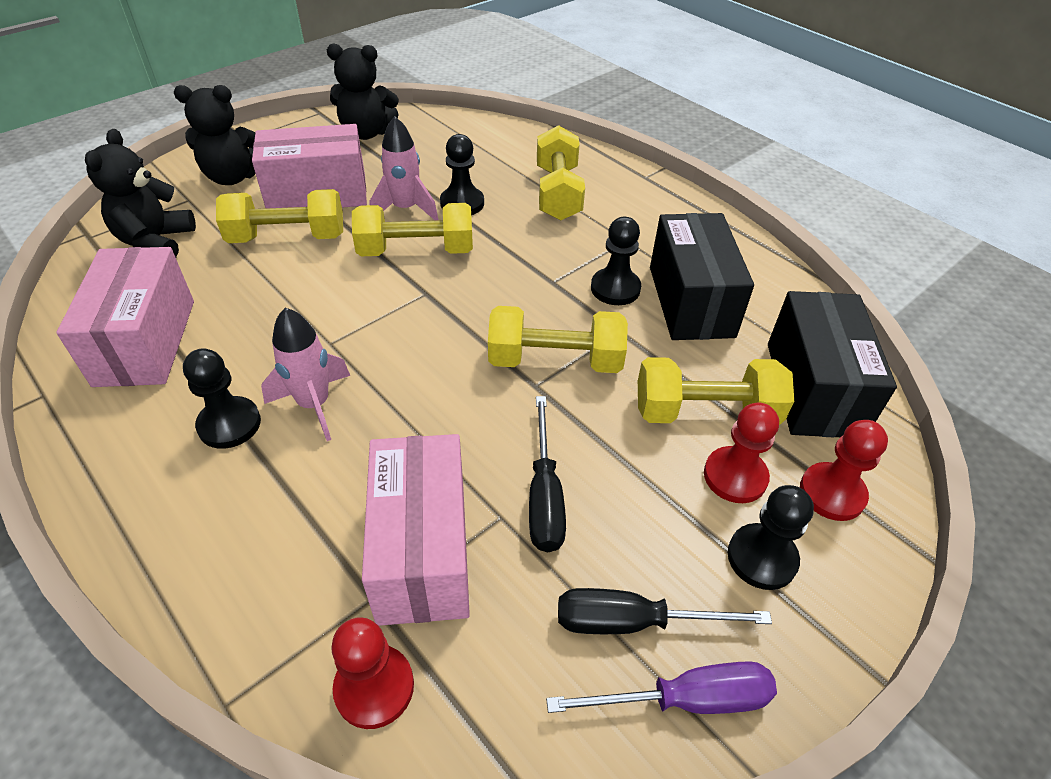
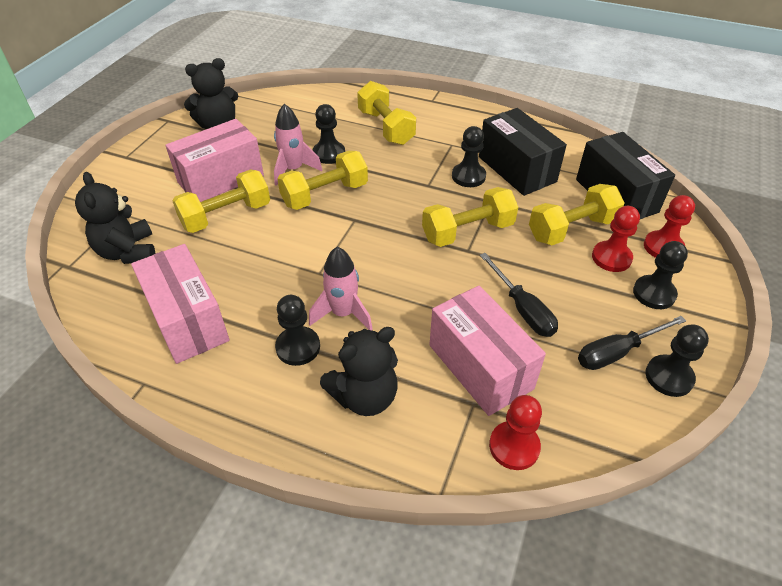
camera: 25 degrees left, 0 degrees up
(233, 177) = (144, 187): black teddy bear -> black teddy bear (364, 396)
(685, 699) = (669, 377): purple screwdriver -> black pawn

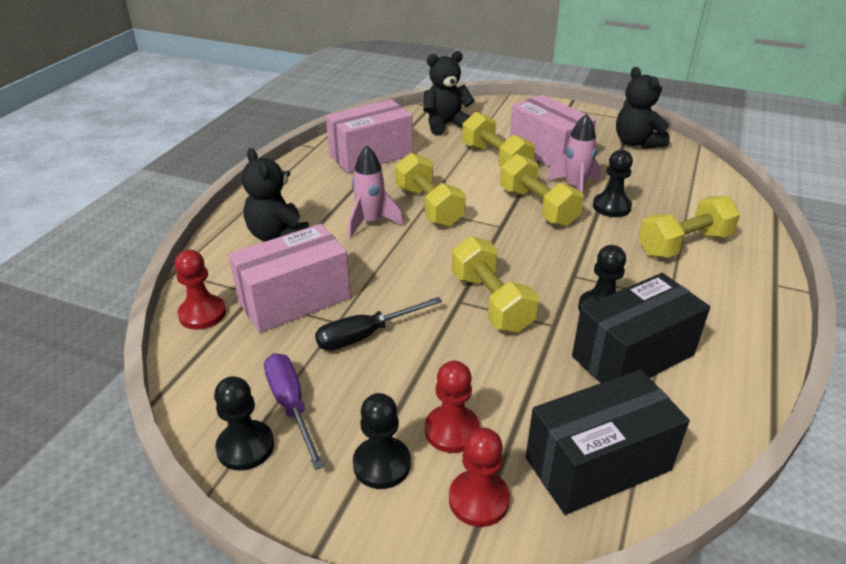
camera: 90 degrees right, 10 degrees down
(298, 347) = (336, 203): black pawn -> none
(571, 229) = (508, 397): yellow dumbbell -> yellow dumbbell (429, 206)
(617, 352) = (291, 406): black screwdriver -> purple screwdriver

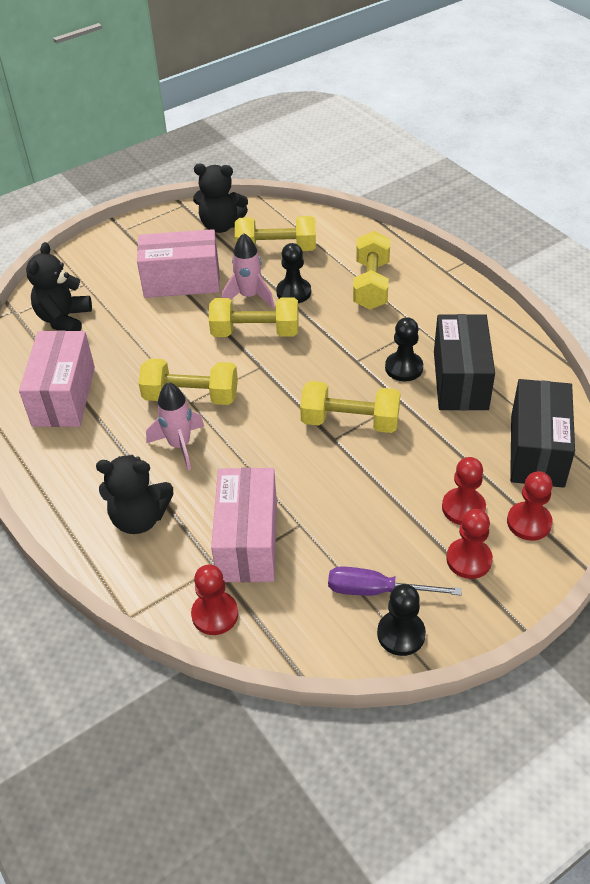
camera: 55 degrees left, 10 degrees up
(365, 335) = (330, 513): black screwdriver -> none
(382, 464) = (469, 559): black pawn -> red pawn
(496, 159) = (159, 318): yellow dumbbell -> yellow dumbbell (276, 249)

